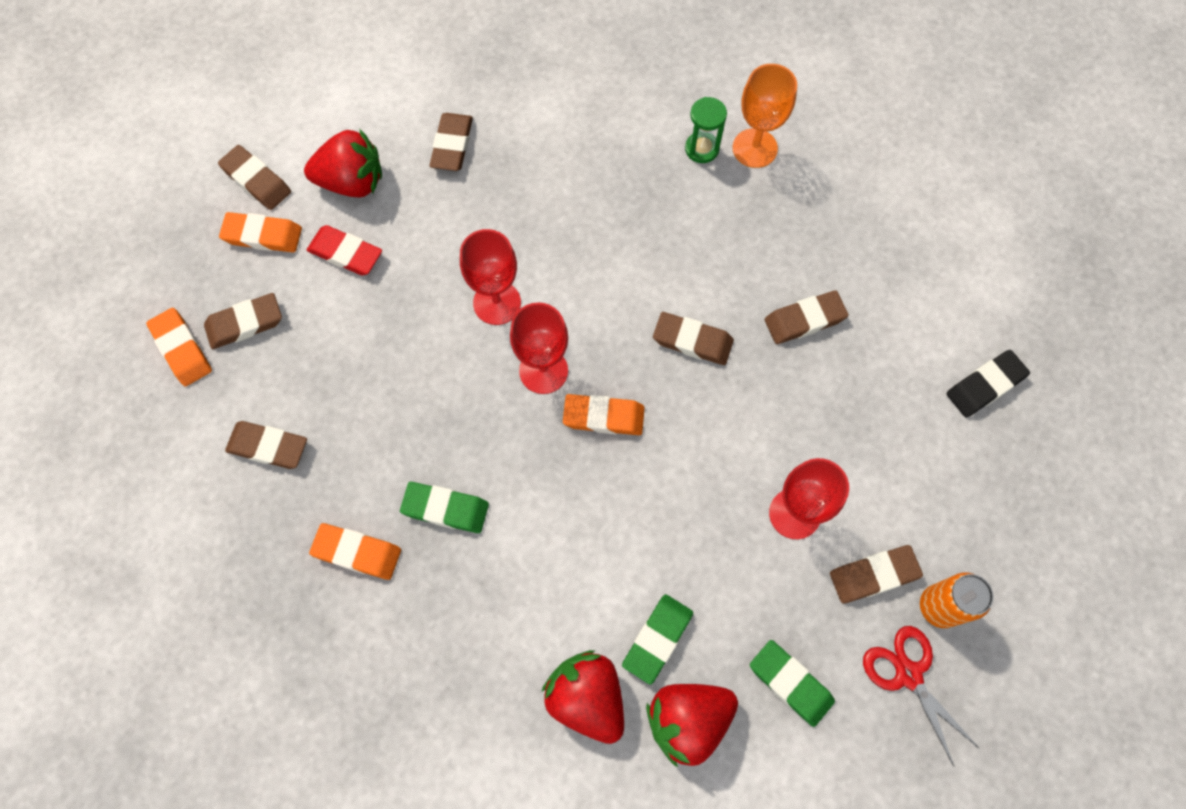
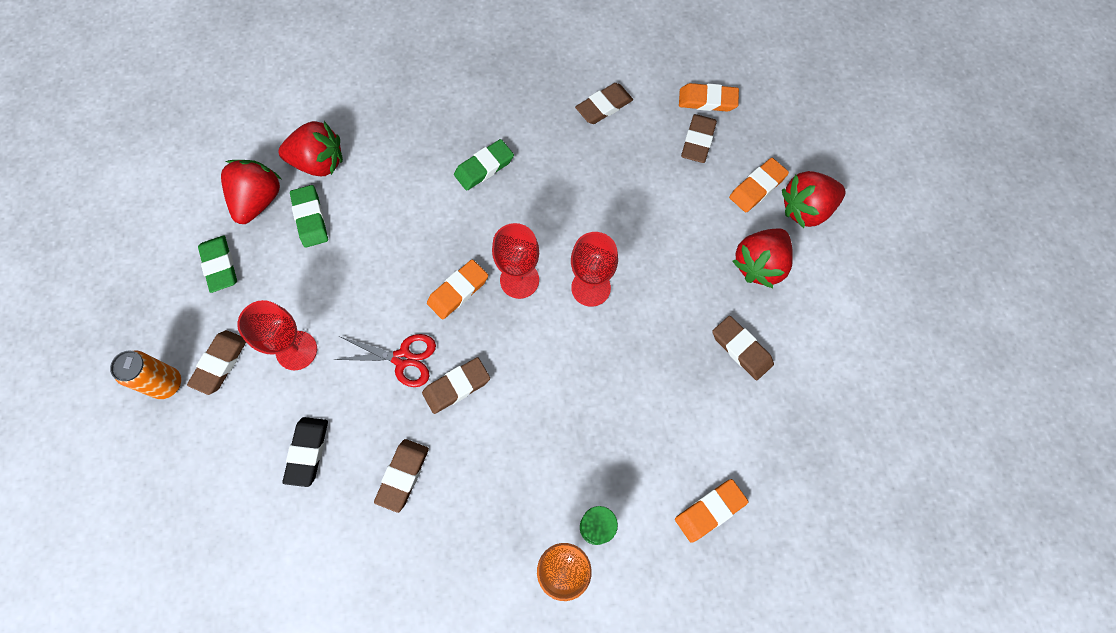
camera: 130 degrees right, 0 degrees up
(256, 181) = (806, 209): brown eraser -> red strawberry
(346, 253) = (704, 225): red eraser -> none
(357, 552) = (501, 110): orange eraser -> orange eraser (710, 510)
(790, 683) = (220, 265): green eraser -> green eraser turned 75 degrees clockwise
(908, 674) = (157, 331): red scissors -> red scissors (402, 358)
(985, 385) = (245, 557): black eraser -> black eraser (308, 452)

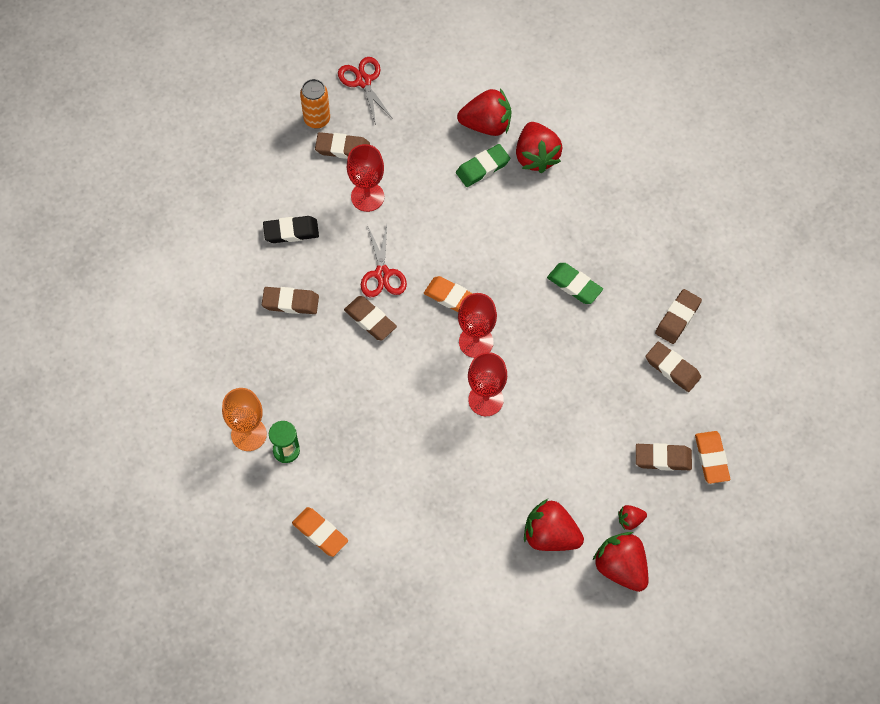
camera: 75 degrees right, 5 degrees down
(141, 317) = (363, 81): none -> red scissors
(220, 265) = (421, 118): green eraser -> none
(741, 349) = (465, 533): brown eraser -> brown eraser (677, 318)
(757, 187) = (630, 520): orange eraser -> red strawberry

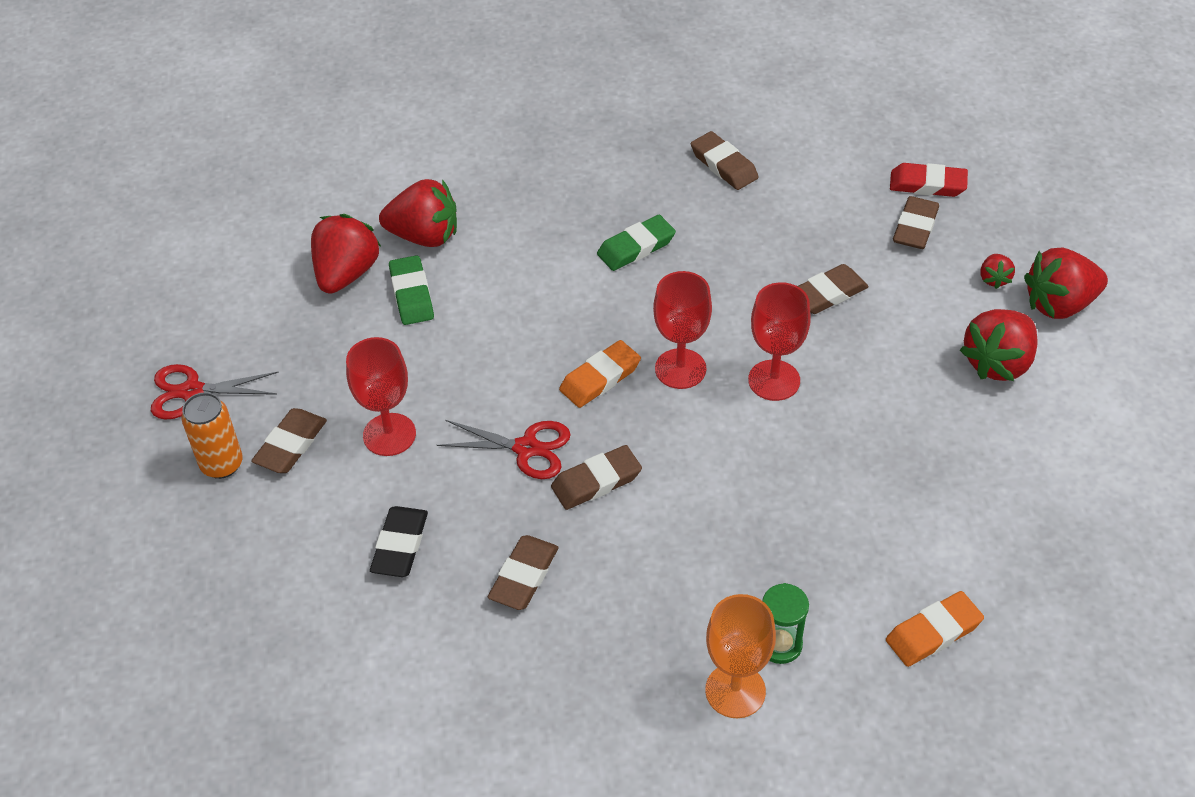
camera: 70 degrees left, 15 degrees down
(672, 368) = (792, 187): brown eraser -> brown eraser (828, 294)
(711, 458) = (927, 184): orange eraser -> red eraser

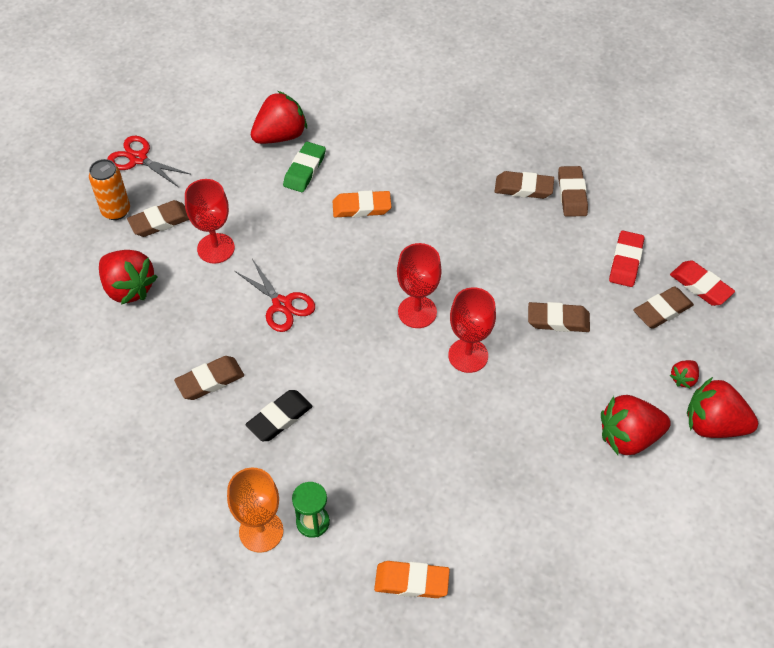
camera: 35 degrees right, 5 degrees up
(400, 545) = (162, 318): black eraser -> black eraser (280, 418)
(424, 236) = (345, 137): red strawberry -> red strawberry (129, 288)
(596, 481) = (302, 350): brown eraser -> brown eraser (523, 188)
(600, 378) = (364, 288): orange eraser -> orange eraser (361, 207)
(636, 247) = (464, 217): green eraser -> none
(837, 201) = (625, 261): none -> red eraser

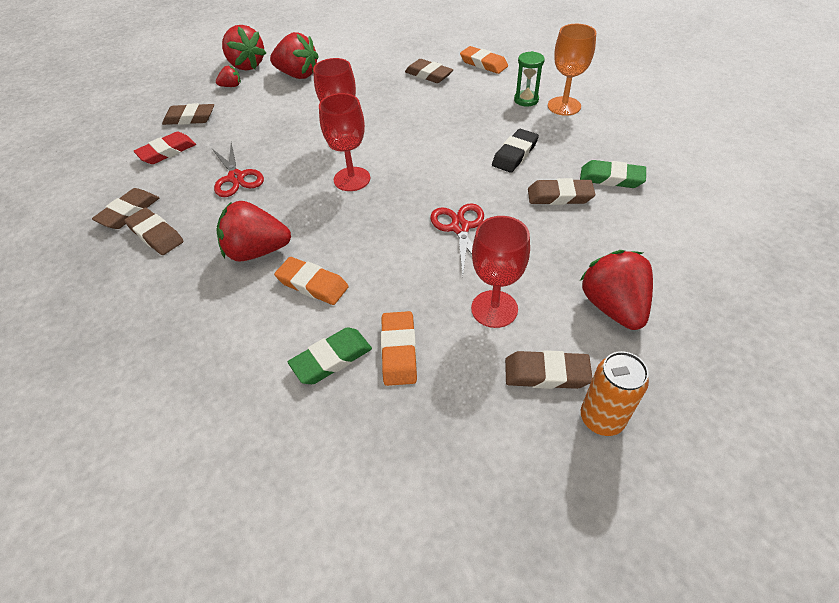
camera: 145 degrees left, 5 degrees down
(138, 159) = (540, 499): red scissors -> red scissors (236, 177)
(168, 428) = (611, 178): none -> green eraser
(264, 193) = (399, 351): none -> orange eraser
(280, 136) = (320, 428): red strawberry -> red strawberry (257, 251)
(280, 418) = (514, 154): black eraser -> black eraser turned 45 degrees counterclockwise
(558, 320) = (260, 137): brown eraser -> brown eraser (428, 75)
(700, 286) = (146, 121): red eraser -> none

